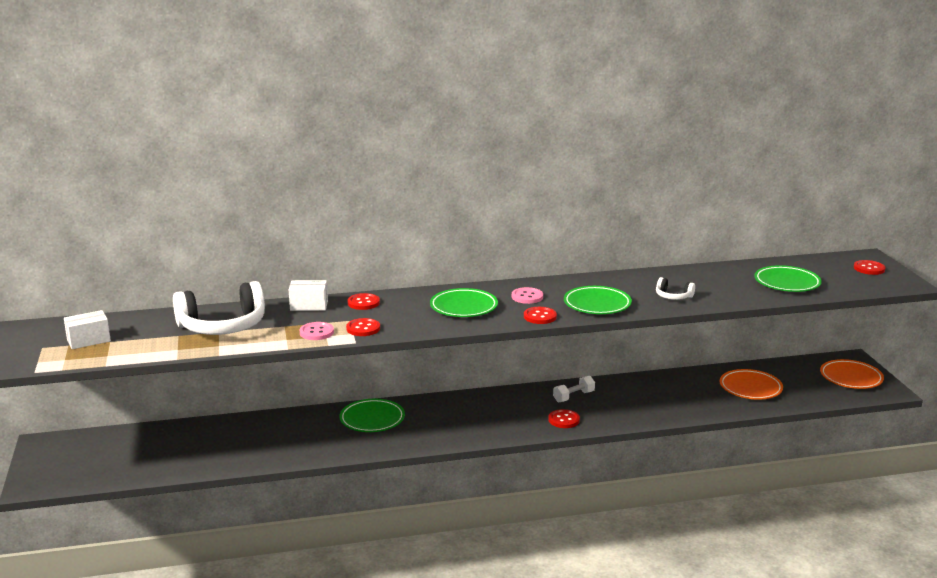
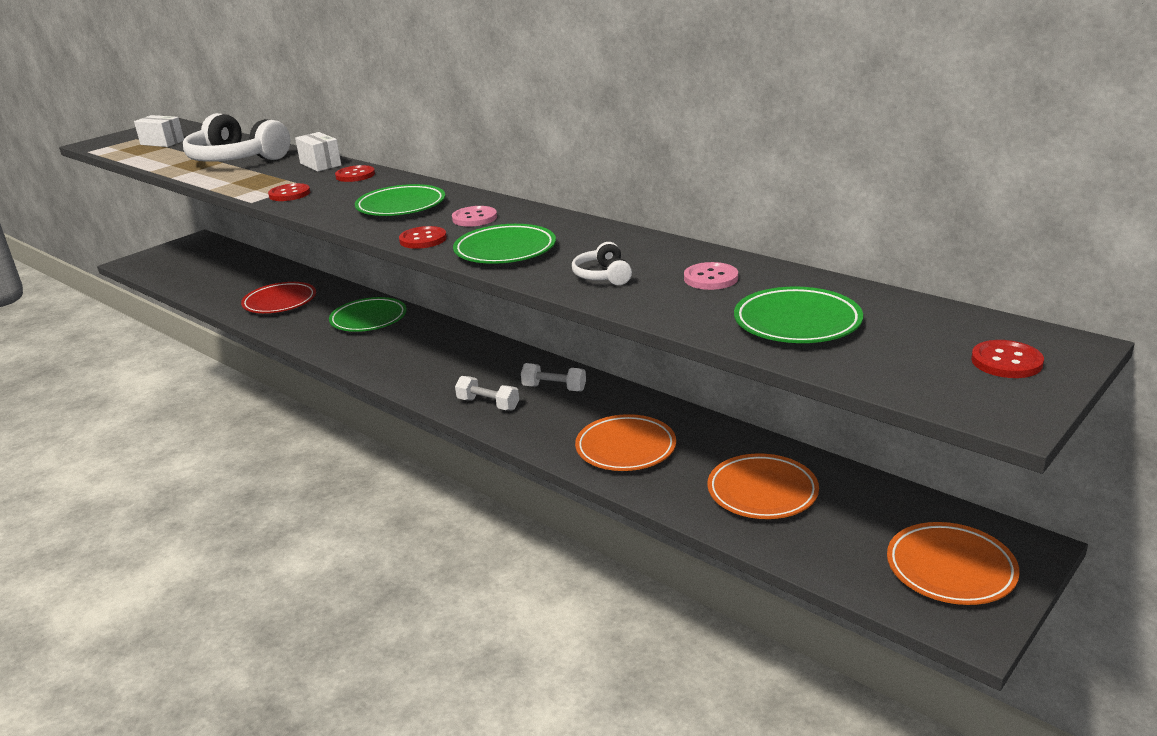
camera: 55 degrees right, 5 degrees up
(274, 442) = (280, 302): none -> red plate
(316, 332) = (259, 185): pink button -> pink button (710, 278)
(564, 420) = (488, 404): red button -> white dumbbell
(668, 402) = (625, 448): none -> orange plate

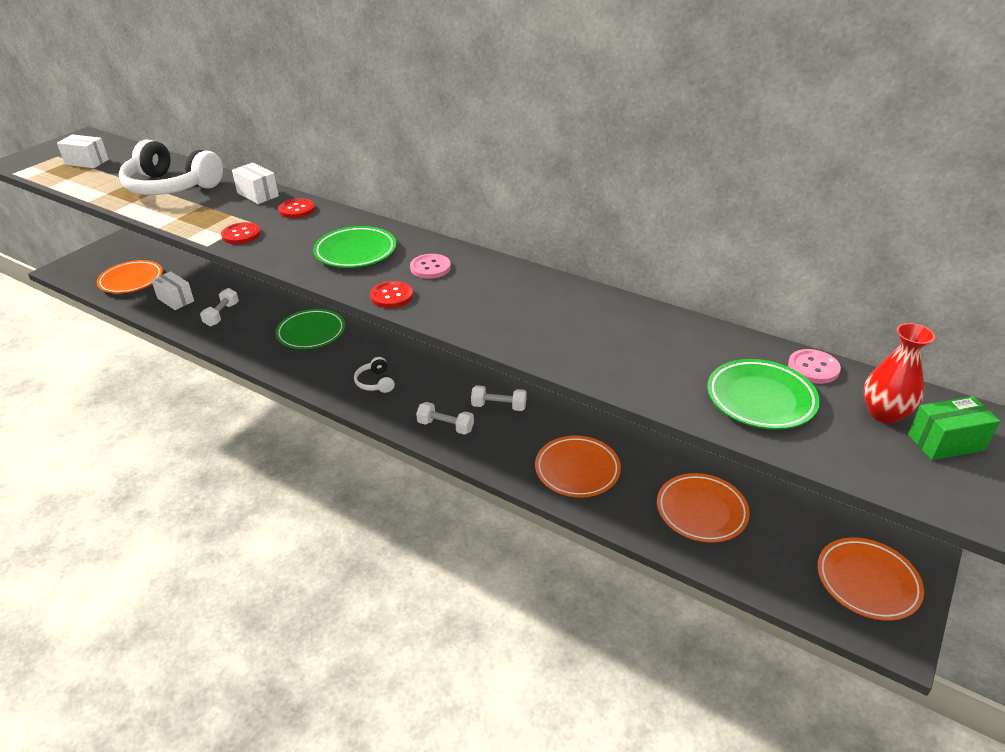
camera: 10 degrees left, 10 degrees up
(197, 272) = (131, 280): none -> orange plate
(236, 289) = (175, 300): none -> white box
(280, 302) = (222, 314): red plate -> white dumbbell
(505, 250) = (473, 310): green plate -> none
(603, 276) = (573, 342): white headphones -> white headphones (375, 382)
(710, 278) = (668, 344): pink button -> pink button (813, 368)
(941, 337) = (884, 413): none -> red vase
(1006, 362) = (945, 442): red button -> green box

